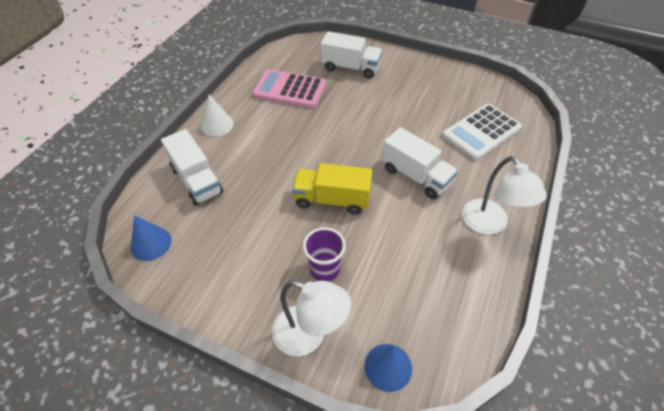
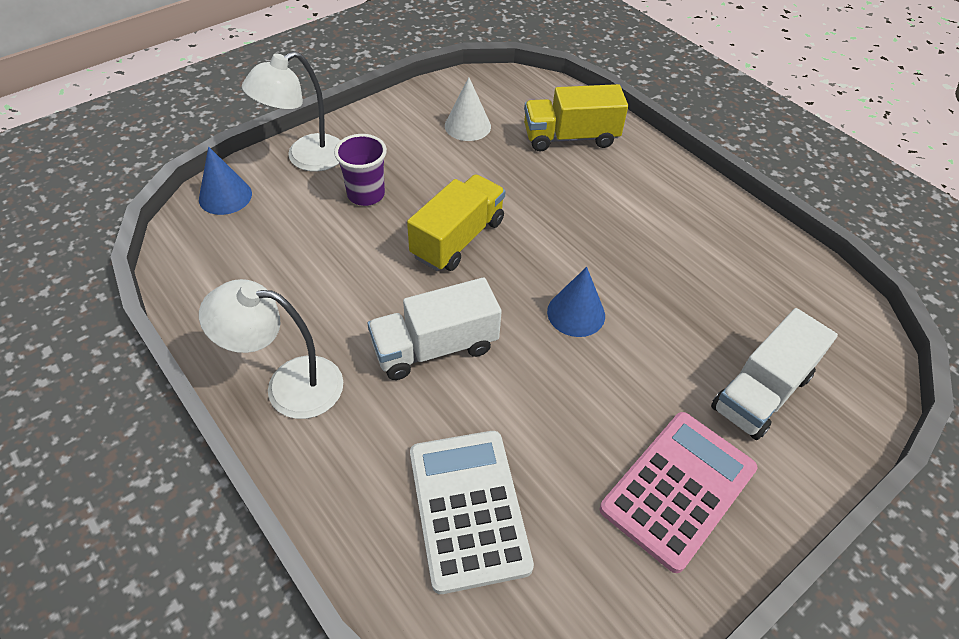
camera: 115 degrees right, 0 degrees up
(151, 243) = (498, 90): blue cone -> blue cone (576, 313)
(196, 180) = (570, 137): white truck -> yellow truck
(217, 125) = (668, 178): white cone -> white cone (467, 126)
(290, 90) = (722, 279): pink calculator -> pink calculator (678, 489)

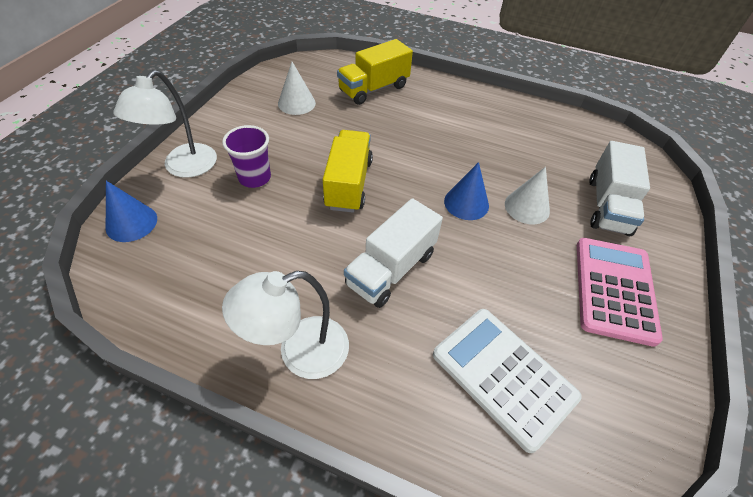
camera: 30 degrees left, 0 degrees up
(648, 349) = (527, 207): none -> white cone

